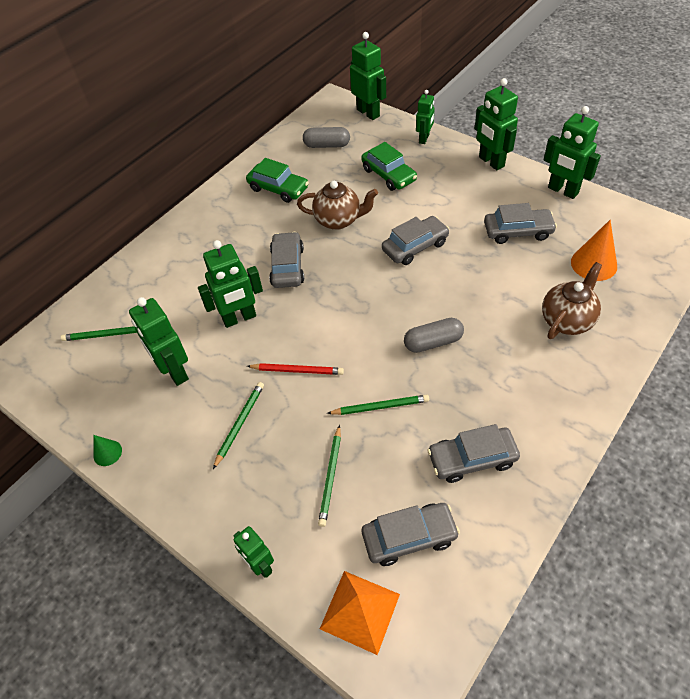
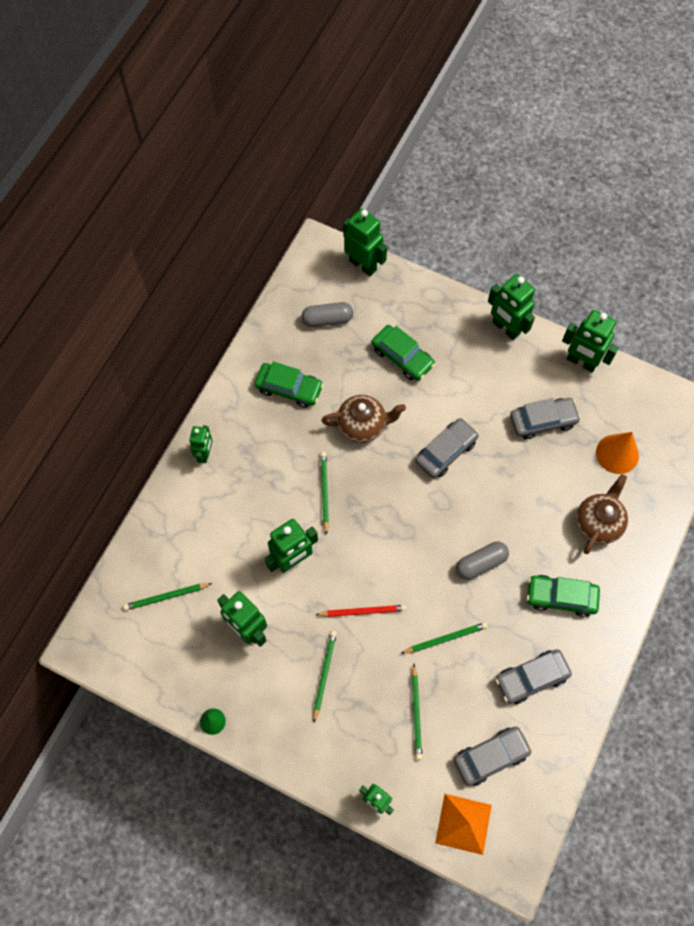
camera: 15 degrees left, 15 degrees up
(287, 266) = (324, 492): grey car -> green pencil
(424, 139) = (431, 300): green robot -> green robot (205, 454)
(517, 383) = (561, 597): none -> green car

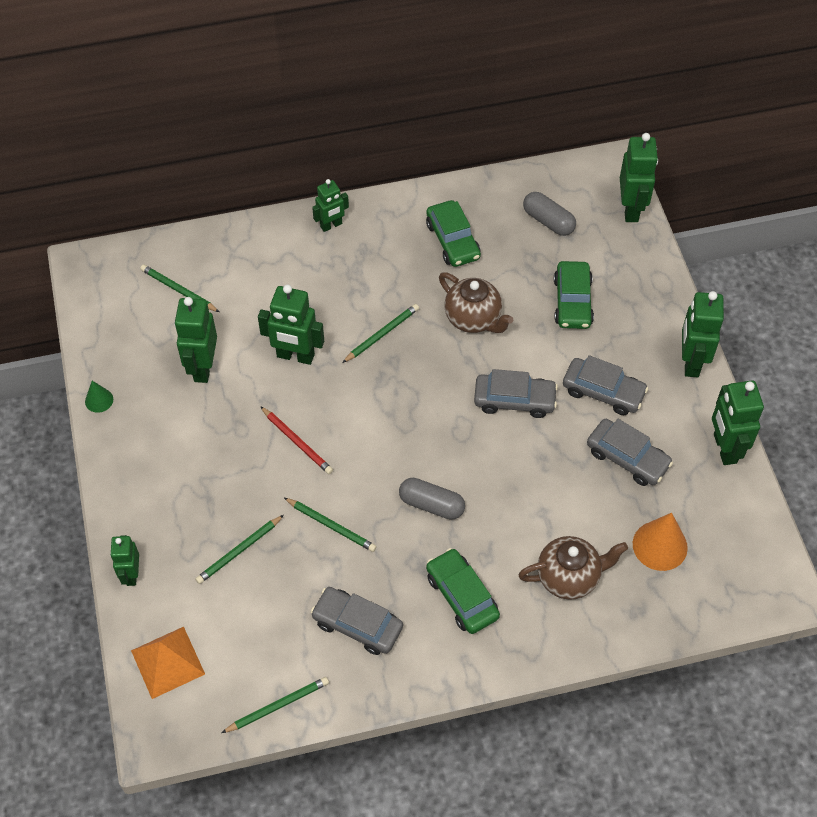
camera: 50 degrees right, 10 degrees down
(324, 674) = (212, 453): green pencil -> green pencil (277, 705)
(491, 756) = (251, 642): grey car -> grey car (603, 391)

